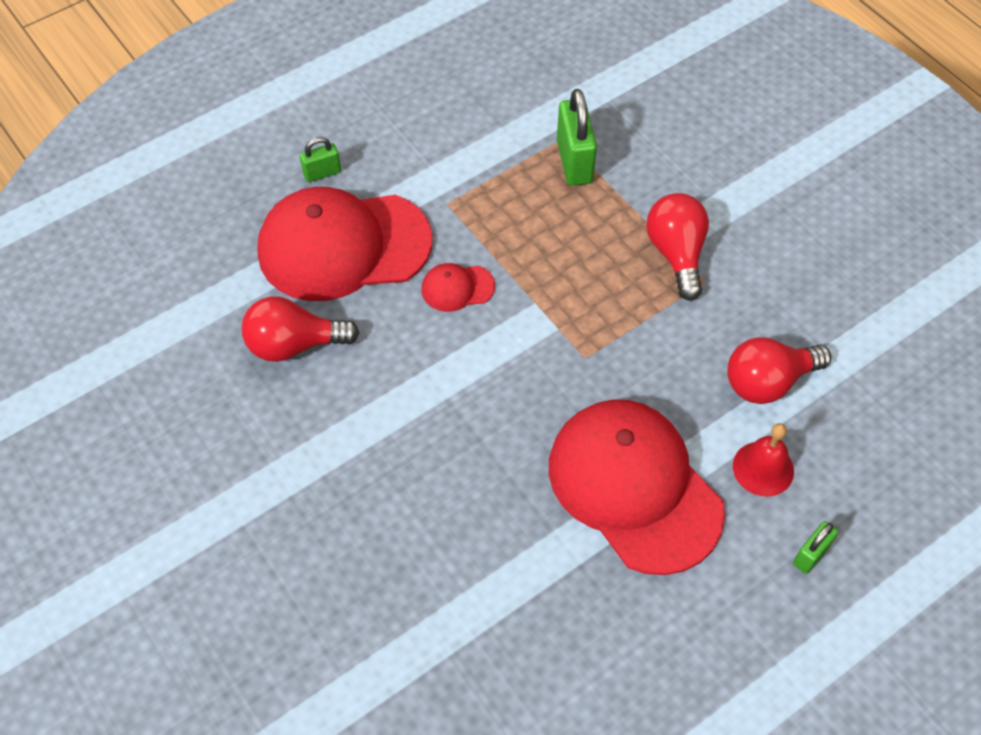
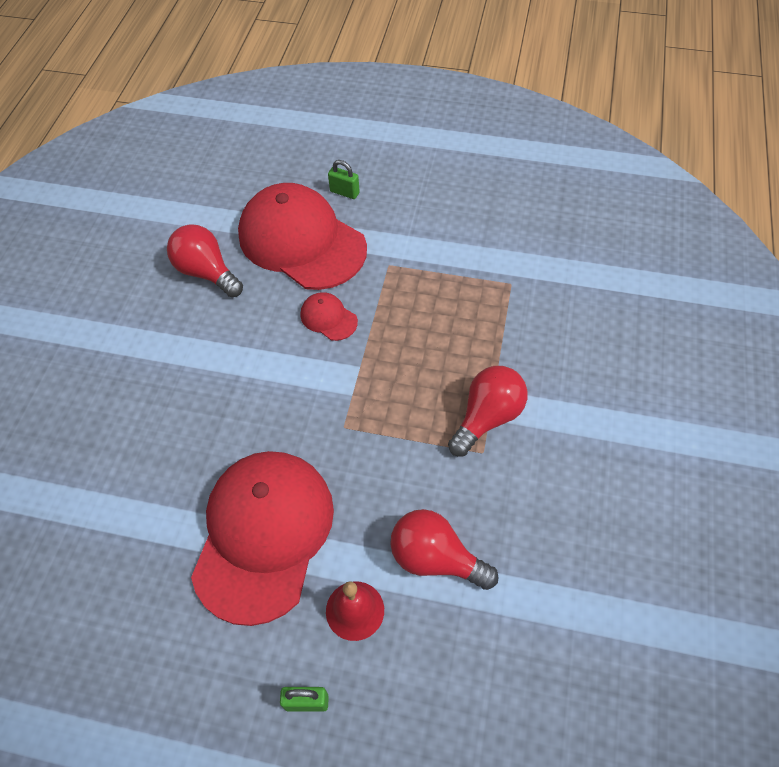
camera: 50 degrees right, 0 degrees up
(574, 161) = (499, 303): green padlock -> none

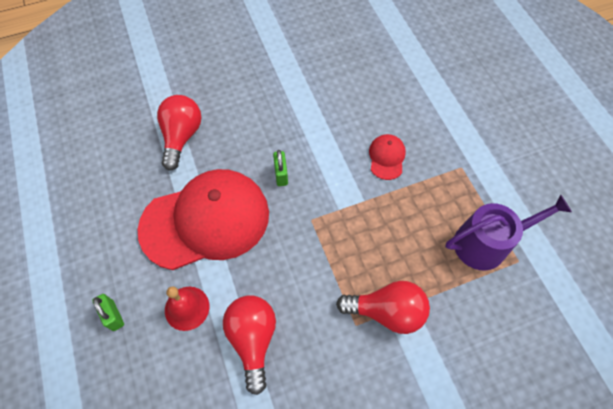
camera: 55 degrees right, 5 degrees up
(207, 272) = (364, 68): red light bulb -> red light bulb (182, 137)
(301, 241) = (434, 103): red cap -> none
(344, 192) = (498, 101): green padlock -> green padlock (281, 174)
(477, 295) = (486, 243): none -> purple watering can

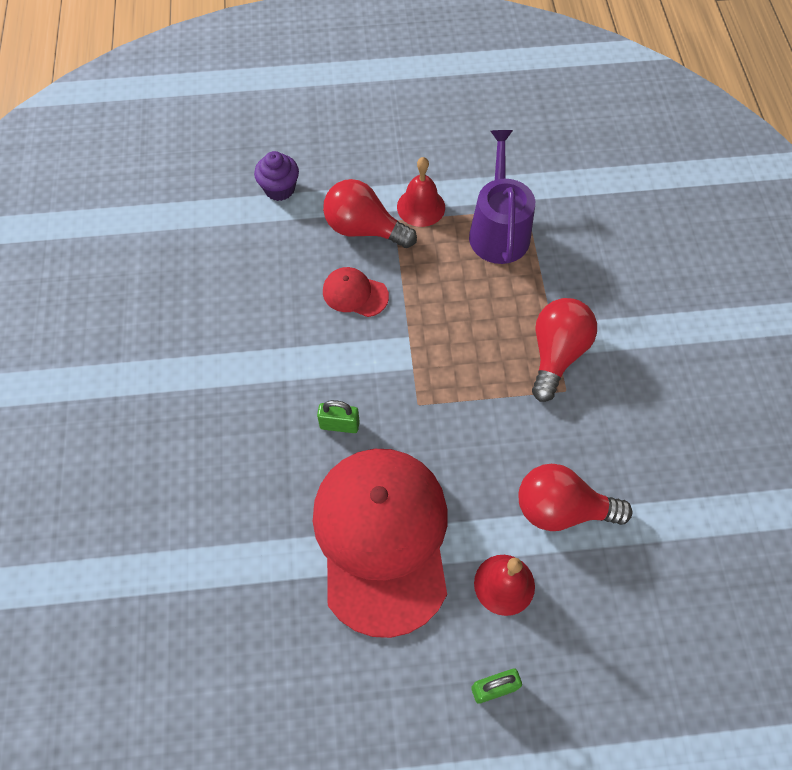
camera: 75 degrees left, 0 degrees up
(182, 137) = (227, 550): red light bulb -> red light bulb (364, 229)
(454, 89) = (279, 189): none -> purple cupcake
(482, 182) = (421, 207): none -> red bell

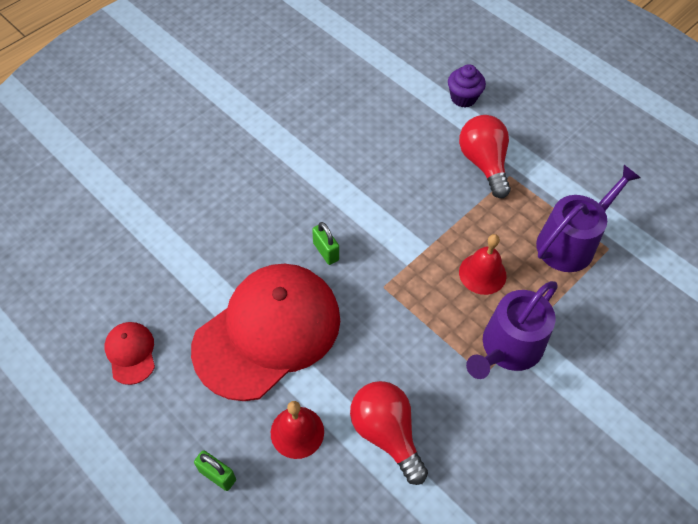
camera: 50 degrees right, 5 degrees down
(355, 294) = (429, 193): red cap -> red cap (131, 353)
(421, 207) = (537, 183): red bell -> red bell (482, 273)
(556, 354) = (508, 348): red light bulb -> purple watering can

